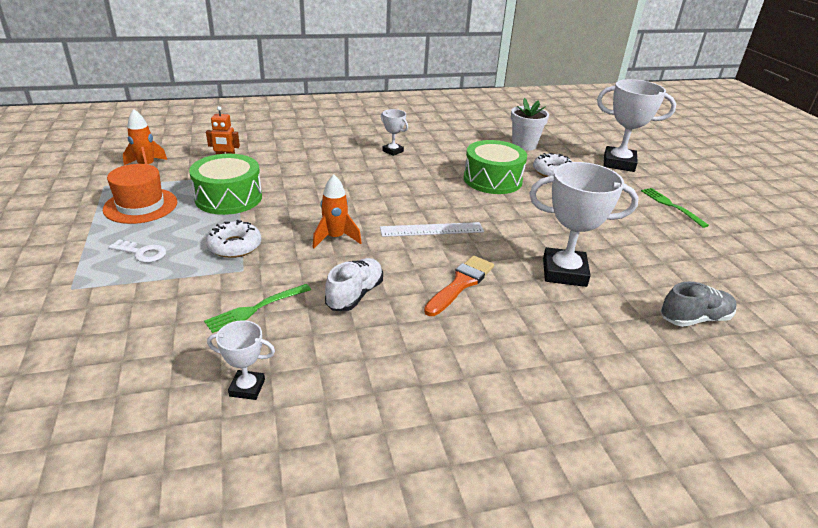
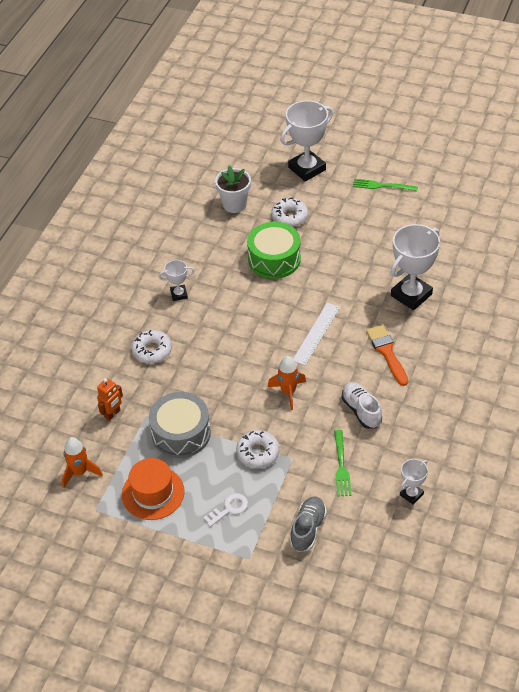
camera: 50 degrees left, 15 degrees up
(228, 198) = (181, 433): green drum -> grey drum
(316, 158) = (152, 350): none -> white donut
(694, 319) = (490, 267): grey shoe -> grey shoe (308, 529)

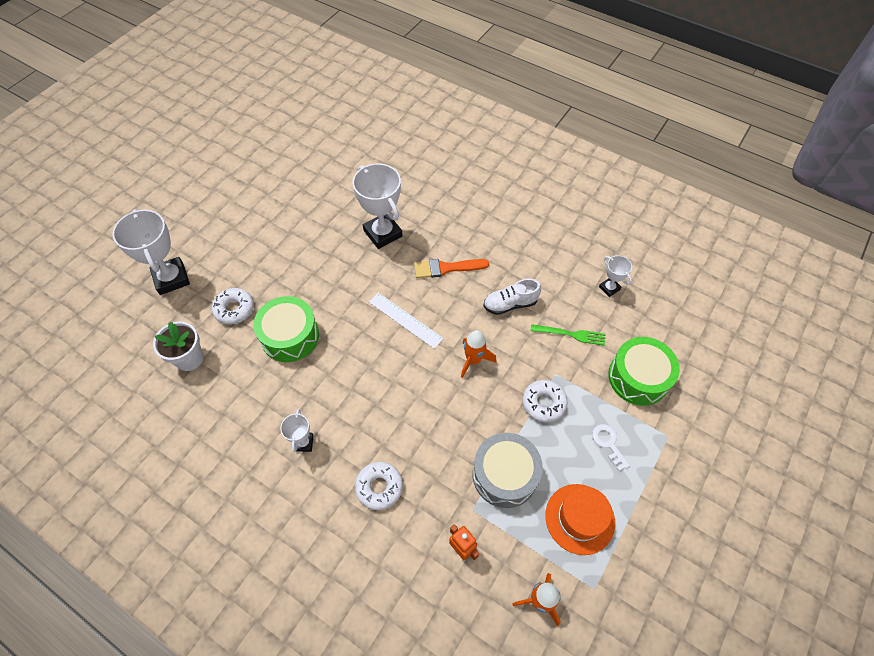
camera: 80 degrees left, 10 degrees up
(308, 529) = (638, 377): grey shoe -> green drum
(382, 186) = (231, 221): green fork -> none

